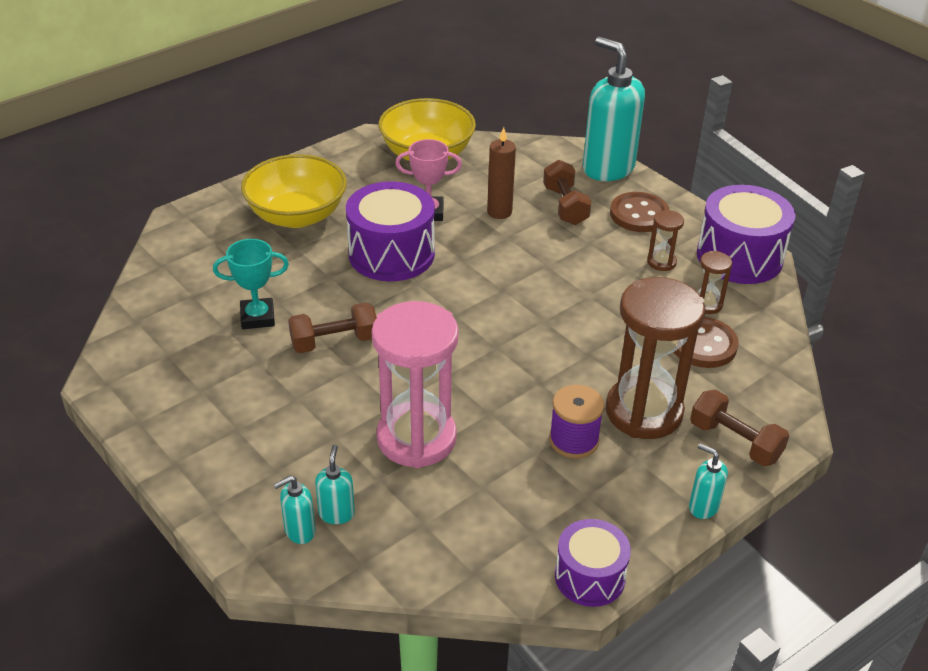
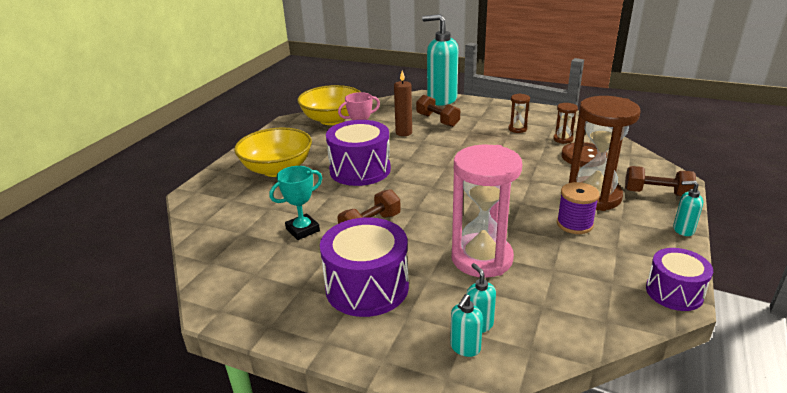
camera: 25 degrees left, 10 degrees down
(639, 214) = (481, 113): brown button -> none
(739, 257) = (552, 116): purple drum -> purple drum (367, 287)

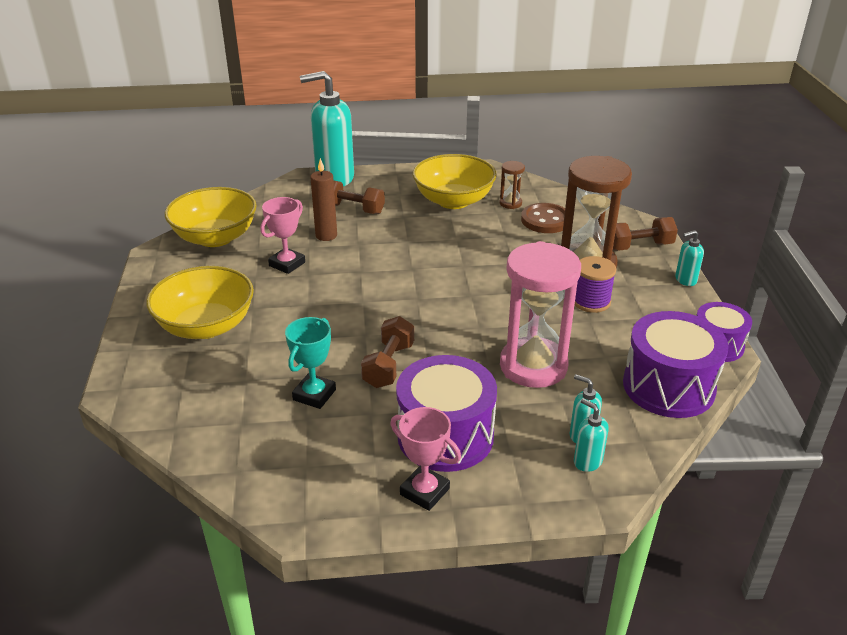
camera: 30 degrees left, 5 degrees up
(315, 322) = (424, 491): none -> pink trophy
(360, 170) = (315, 299): purple drum -> purple drum (668, 386)
(465, 348) = (587, 461): turquoise soap dispenser -> turquoise soap dispenser turned 135 degrees clockwise
(517, 129) = (453, 201): brown hourglass -> yellow bowl

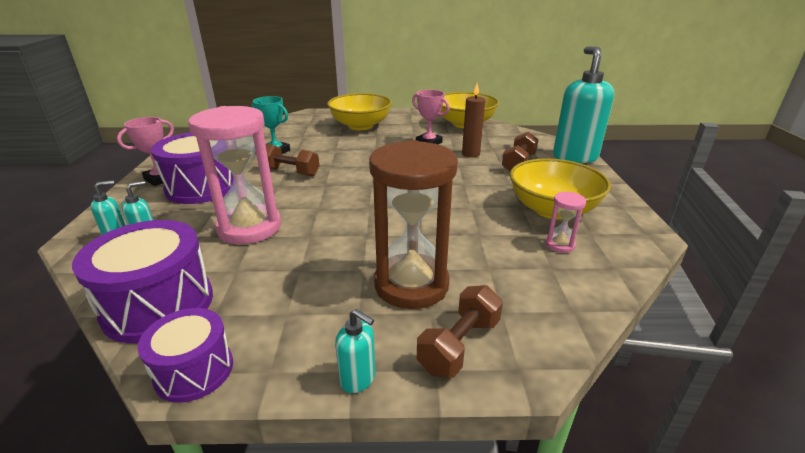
camera: 95 degrees right, 5 degrees down
(510, 203) = (559, 245): brown hourglass -> pink hourglass
(545, 220) = (522, 266): brown button -> none
(591, 301) = (334, 276): purple spool -> none
(639, 246) = (459, 345): brown dumbbell -> brown dumbbell turned 45 degrees clockwise
(685, 280) = (358, 379): turquoise soap dispenser -> turquoise soap dispenser turned 135 degrees clockwise

